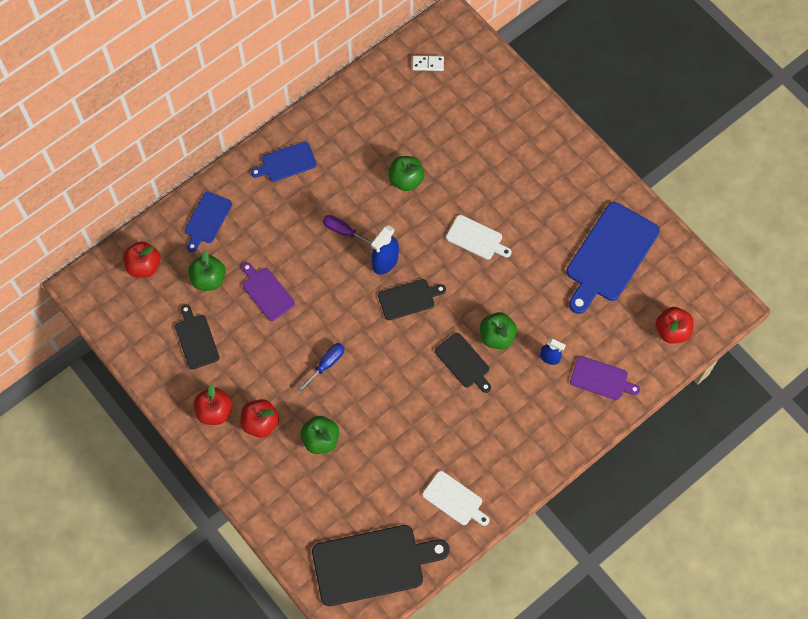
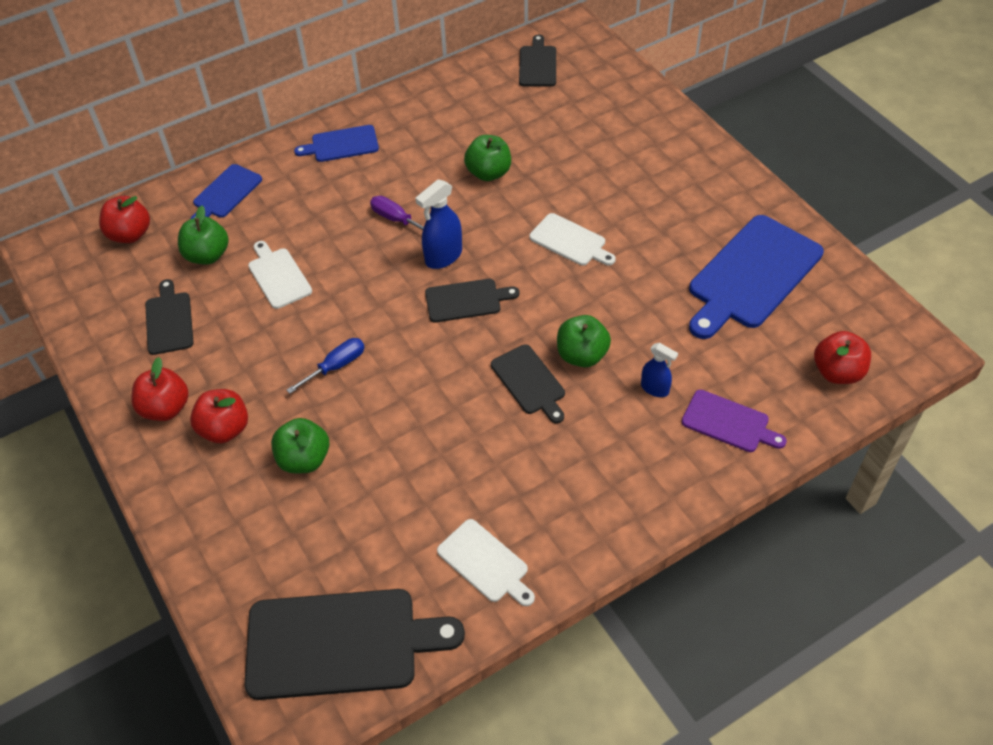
camera: 10 degrees right, 15 degrees down
(267, 292) = (278, 276): purple cutting board -> white cutting board
(428, 64) = (537, 64): white domino -> black cutting board

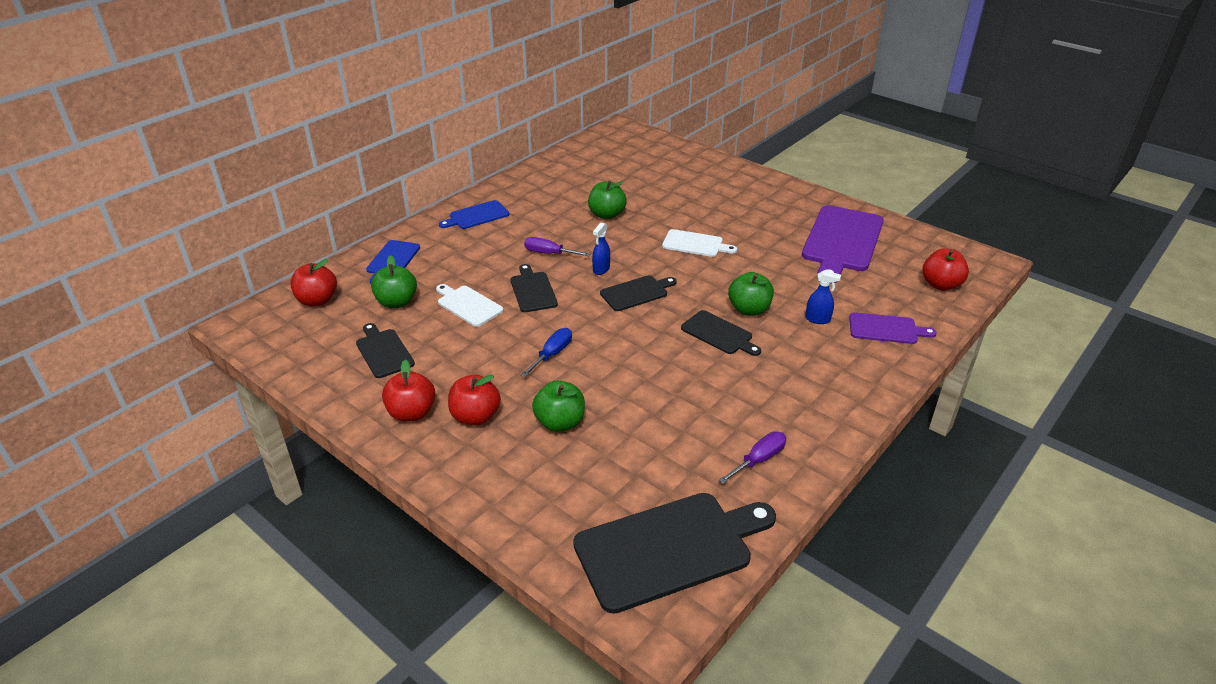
camera: 20 degrees left, 15 degrees down
(443, 256) = (601, 269): blue spray bottle -> blue spray bottle, size x0.63
(485, 563) = (759, 460): white cutting board -> purple screwdriver
(537, 64) = (606, 149): black cutting board -> black cutting board (532, 290)
(752, 275) = (842, 241): blue cutting board -> purple cutting board

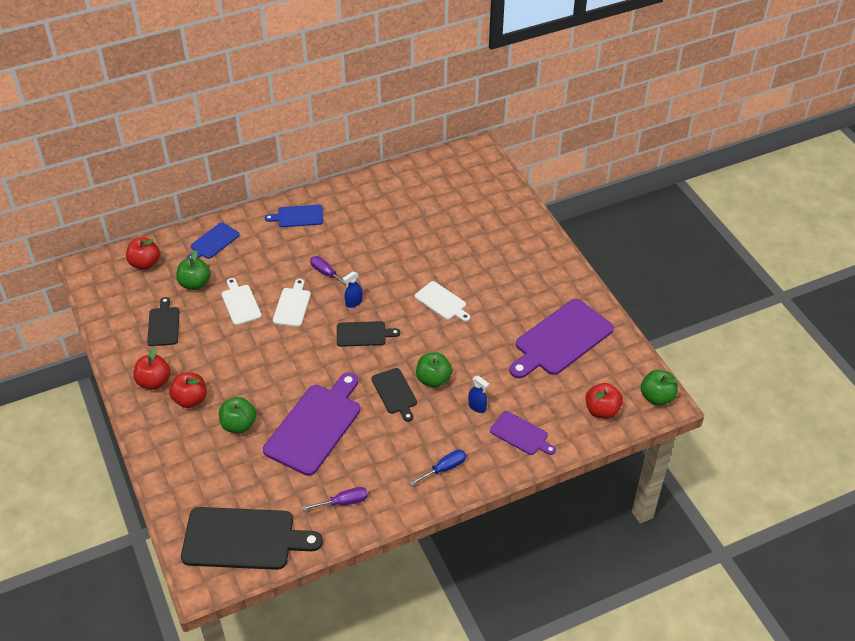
camera: 25 degrees right, 10 degrees up
(532, 290) = (292, 305): black cutting board -> white cutting board
(552, 354) = (269, 367): blue screwdriver -> blue screwdriver (444, 468)
(606, 215) = (396, 248): green apple -> green apple (657, 397)
(656, 393) = (315, 426): none -> purple cutting board

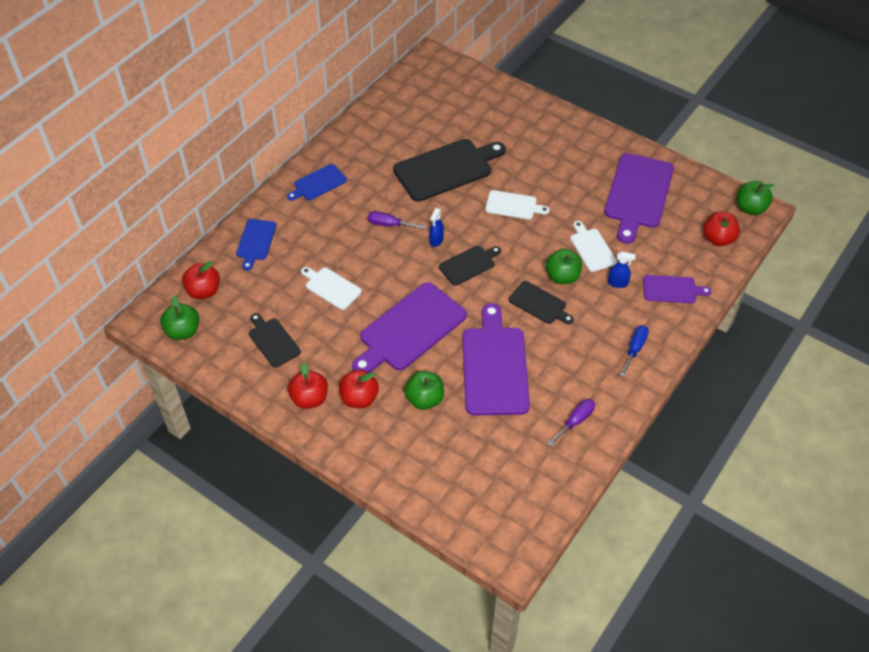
camera: 30 degrees left, 5 degrees up
(195, 284) = (271, 288): green apple -> green apple (183, 331)
(243, 539) = (516, 499): black cutting board -> black cutting board (446, 169)
(273, 364) = (410, 329): none -> purple cutting board
(292, 305) = (382, 268): white cutting board -> white cutting board (592, 248)

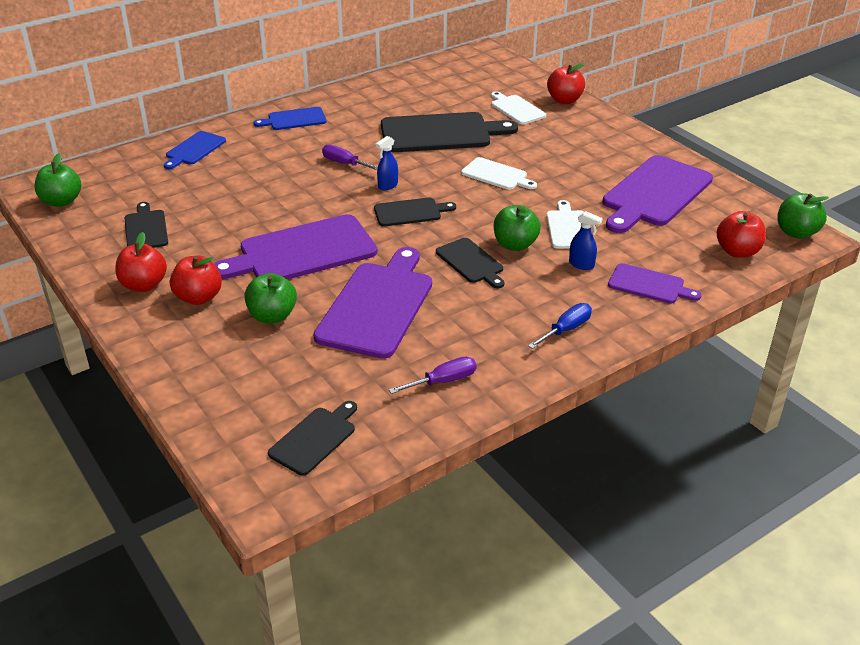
camera: 20 degrees right, 15 degrees down
(204, 291) = (110, 175): red apple -> red apple (564, 100)
(331, 287) = (243, 200): white cutting board -> white cutting board (516, 109)
(516, 498) = (314, 439): none -> black cutting board

